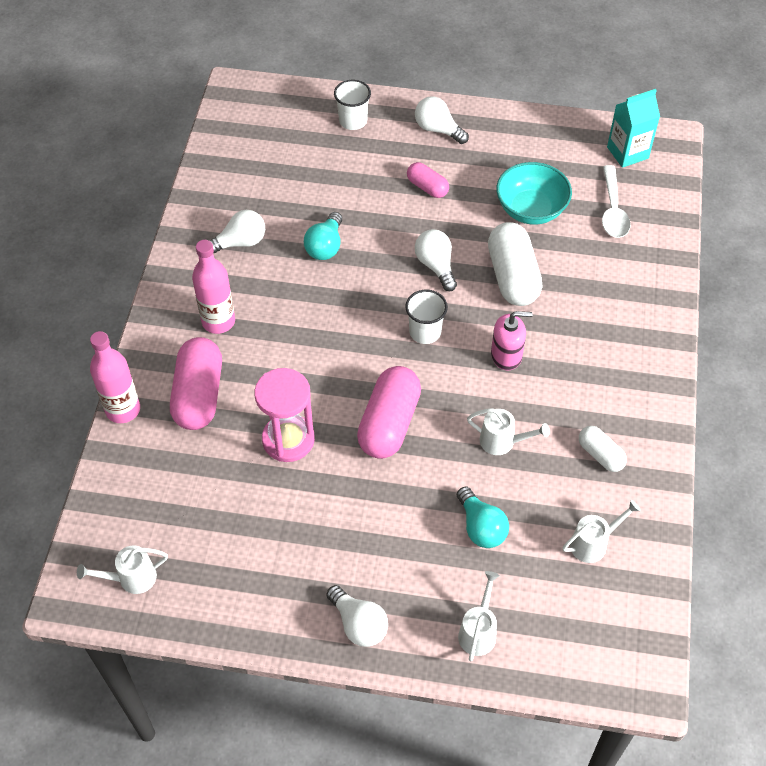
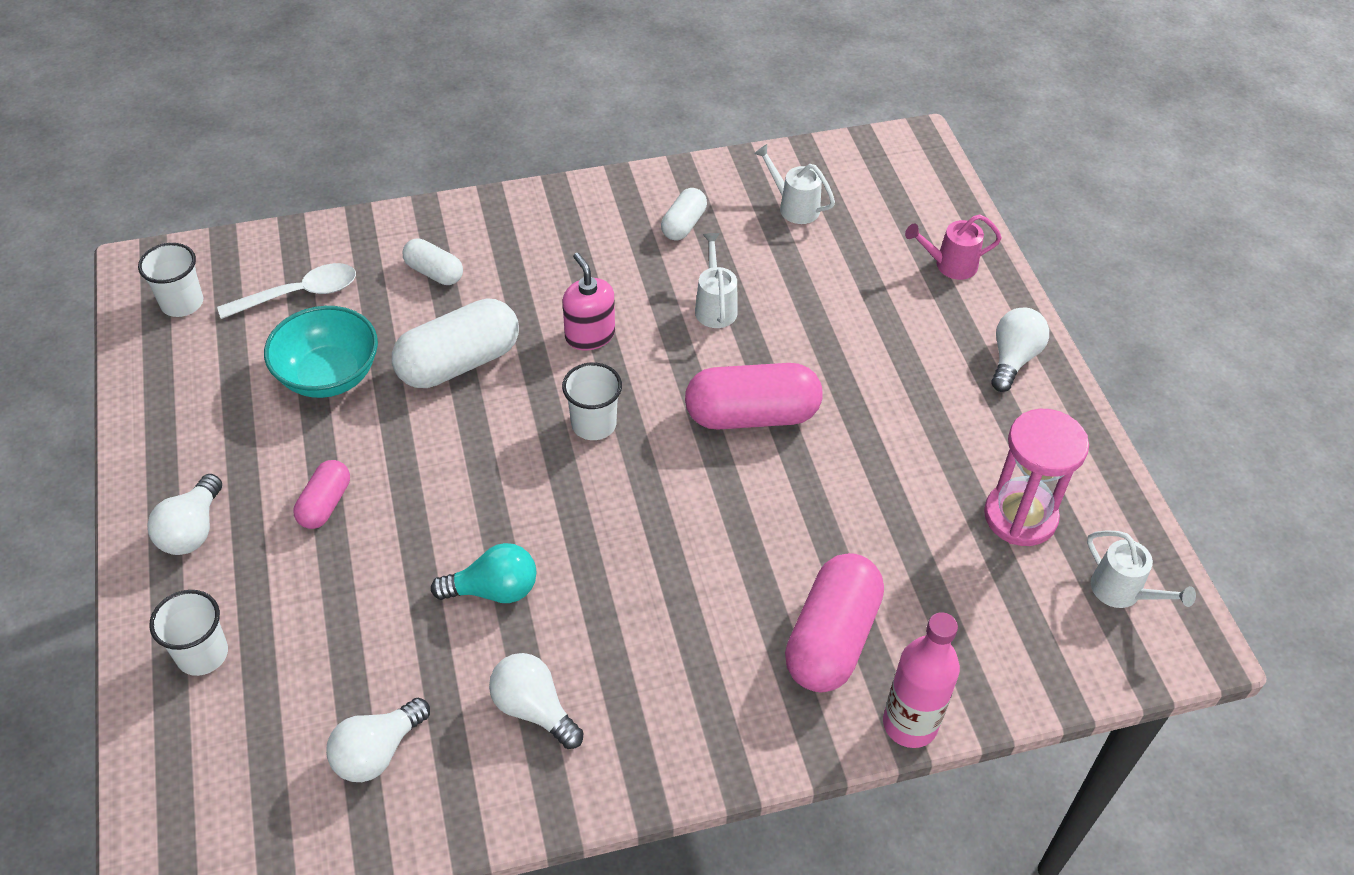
camera: 115 degrees left, 5 degrees down
(199, 395) = (831, 638): pink capsule -> pink capsule turned 45 degrees counterclockwise
(218, 321) = (697, 671): pink bottle -> none
(288, 439) = (836, 508): pink hourglass -> pink hourglass (1020, 516)
(436, 266) = (475, 447): white light bulb -> white light bulb (377, 752)
(478, 631) = (949, 265): white watering can -> pink watering can
(481, 527) = (834, 295): turquoise light bulb -> none
(606, 285) = (434, 272): none -> white capsule
(627, 153) = (182, 303): turquoise carton -> white cup

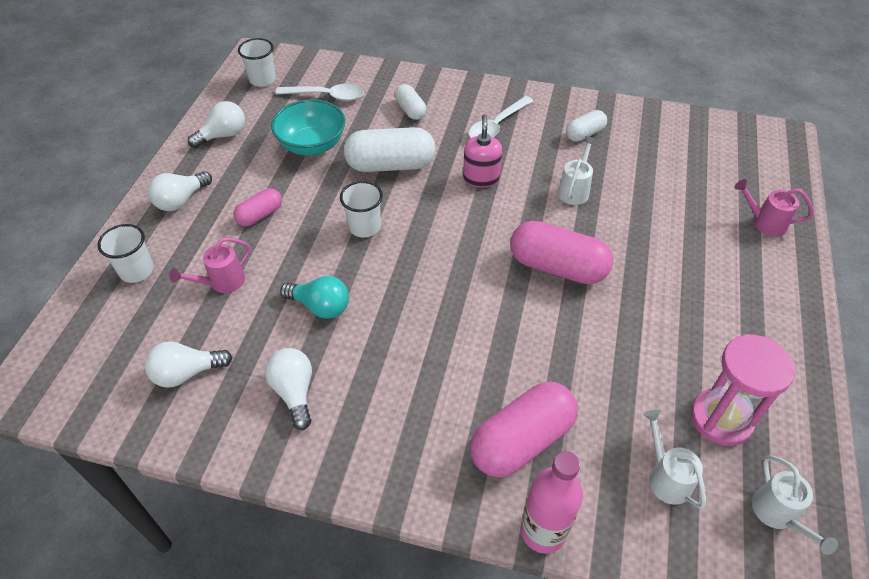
camera: 30 degrees right, 0 degrees up
(337, 617) = (221, 282): none -> pink watering can
(565, 253) = (497, 125): none -> white spoon
(593, 424) = (448, 232): white cup -> white cup (364, 227)
(793, 206) = (668, 147): white watering can -> white watering can (666, 476)
(1013, 359) = (779, 304): white light bulb -> white light bulb (223, 135)

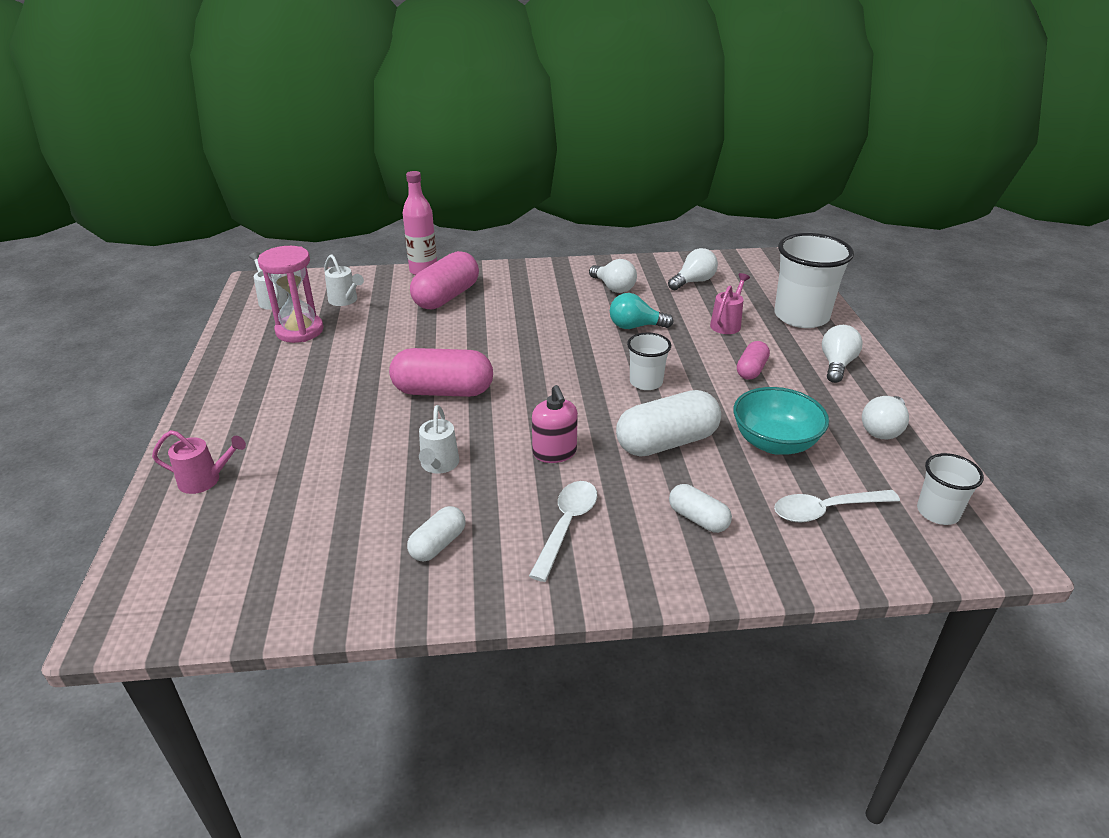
camera: 160 degrees right, 15 degrees down
(136, 271) = (801, 316): white cup -> white cup, size x1.85

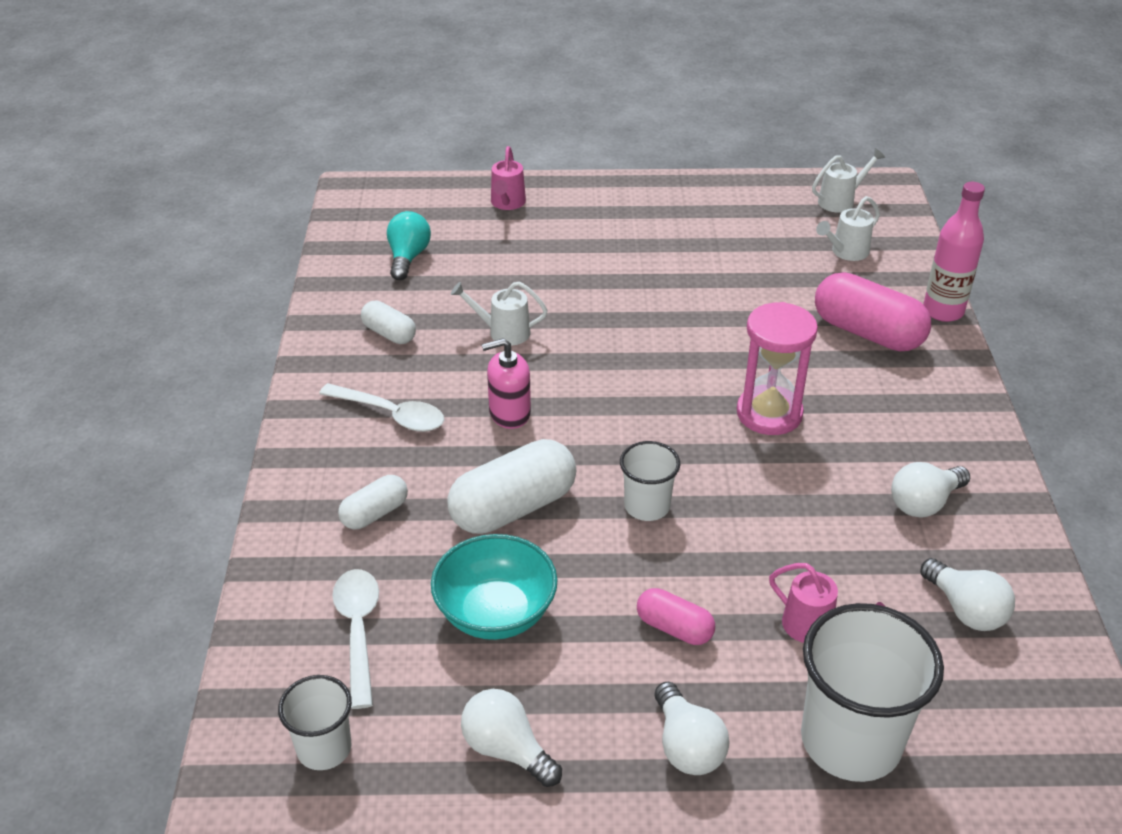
camera: 95 degrees right, 5 degrees up
(299, 331) = (769, 226): pink hourglass -> pink hourglass (769, 413)
(443, 391) = (637, 333): pink capsule -> none
(635, 326) = (798, 514): turquoise light bulb -> turquoise light bulb (408, 257)
(666, 442) = (513, 508): white capsule -> white capsule turned 75 degrees clockwise
(836, 365) = (687, 746): white light bulb -> white light bulb turned 45 degrees clockwise

